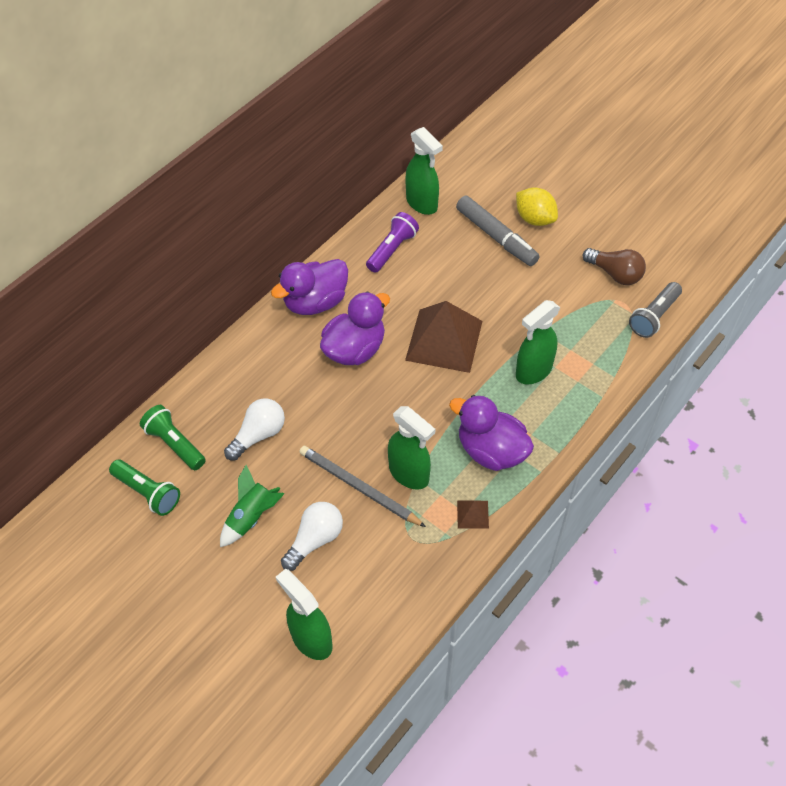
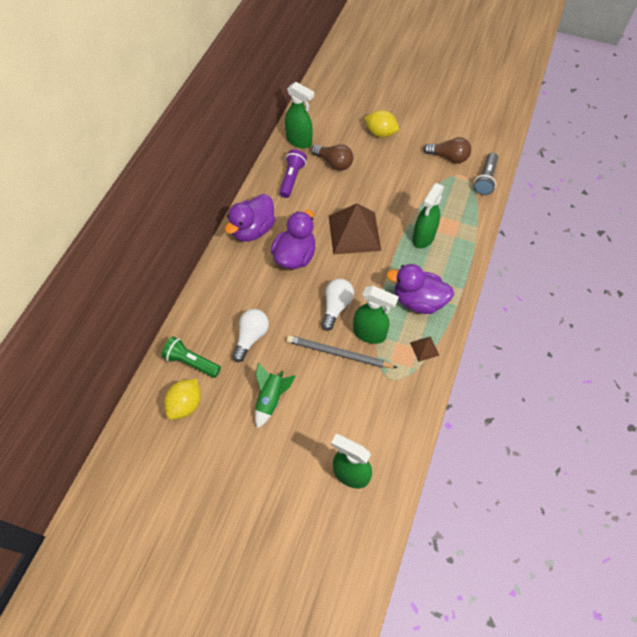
camera: 20 degrees left, 5 degrees up
(148, 492) = (185, 404): green flashlight -> yellow lemon
(315, 540) = (323, 401): white light bulb -> white light bulb (336, 306)
(455, 243) = (334, 163): none -> brown light bulb
(496, 237) = (360, 152): grey marker -> none

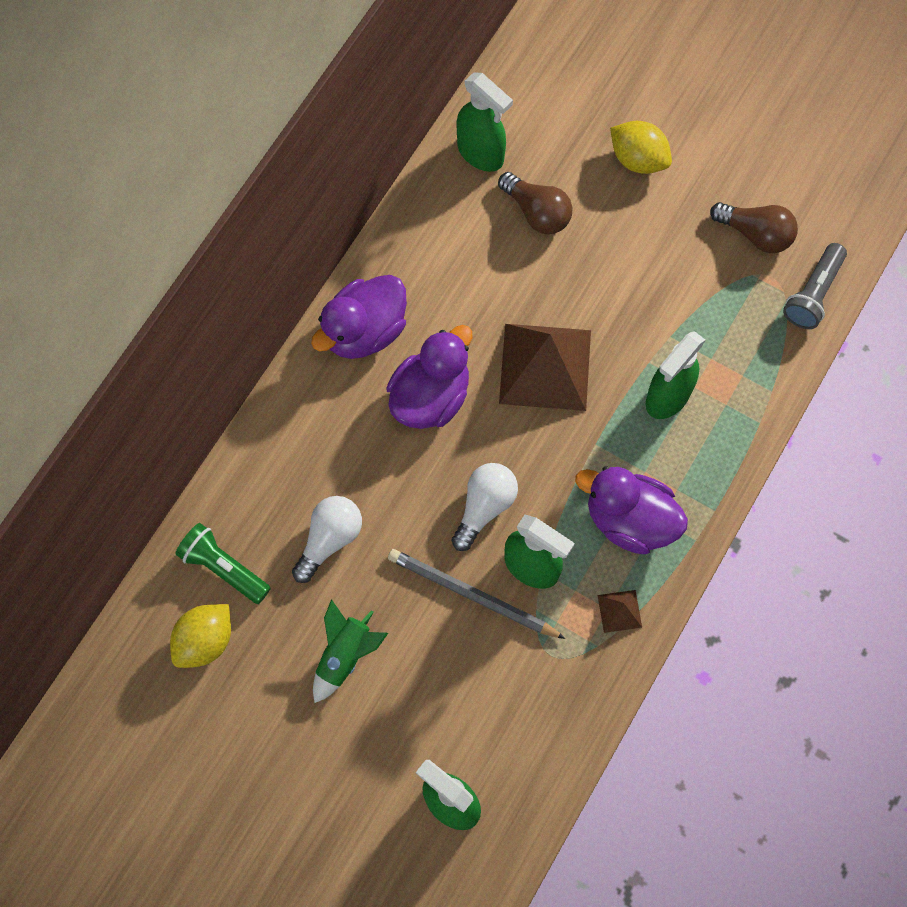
camera: 10 degrees right, 10 degrees up
(292, 178) = (452, 234): purple flashlight -> none

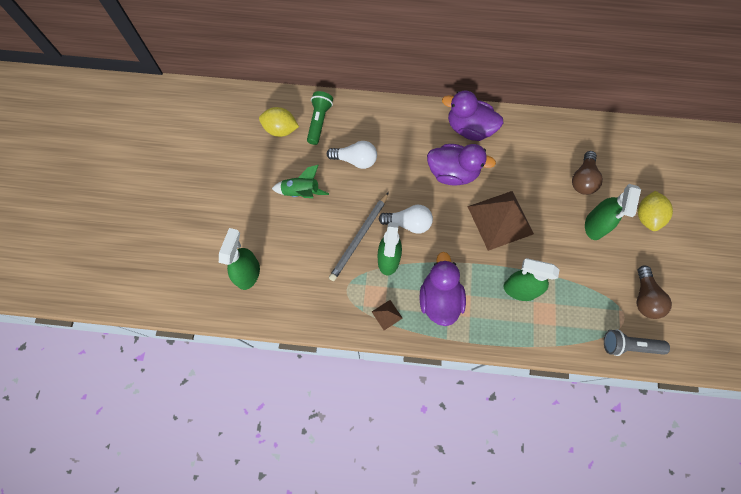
camera: 65 degrees right, 0 degrees up
(472, 595) = (359, 237): grey pencil -> grey pencil turned 150 degrees counterclockwise
(481, 153) = (597, 139): green spray bottle -> green spray bottle (594, 226)

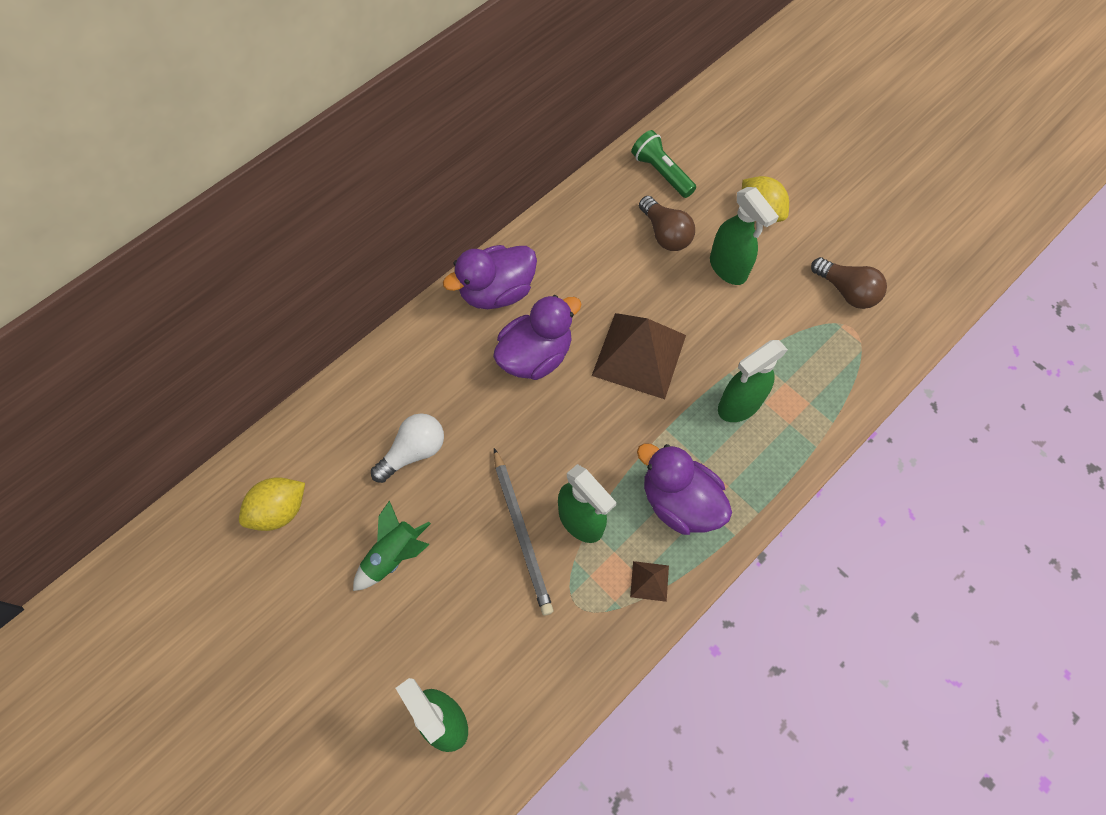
camera: 50 degrees left, 5 degrees down
(319, 121) = (317, 453): green flashlight -> green flashlight (661, 173)
(408, 223) = (554, 458): white light bulb -> none
(629, 345) = (887, 350): grey flashlight -> none

